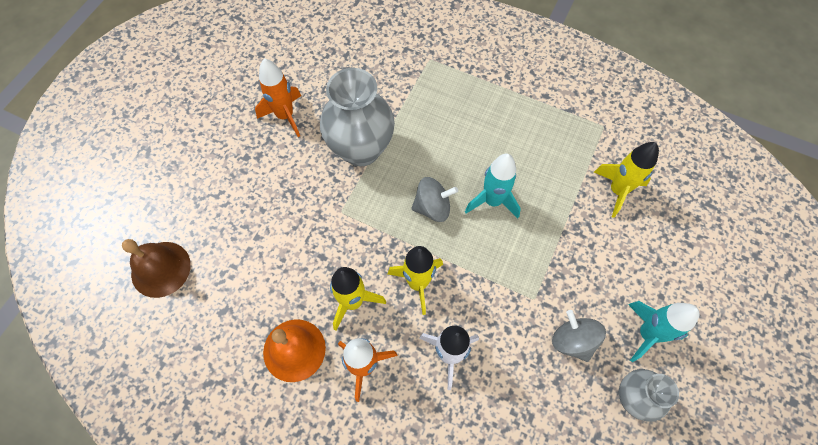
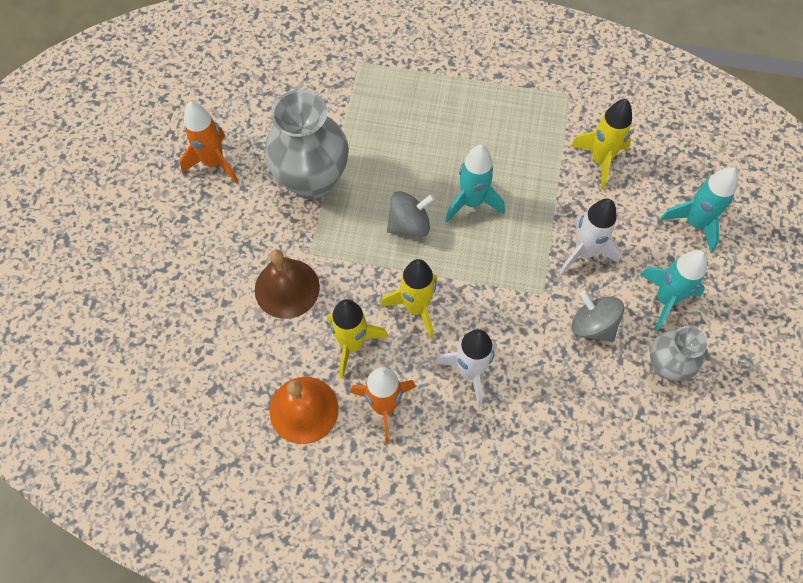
camera: 15 degrees left, 0 degrees up
(161, 269) = (126, 363): brown bell -> brown bell (287, 288)
(582, 270) = (584, 252): none -> white rocket
(691, 269) = (694, 223): none -> turquoise rocket

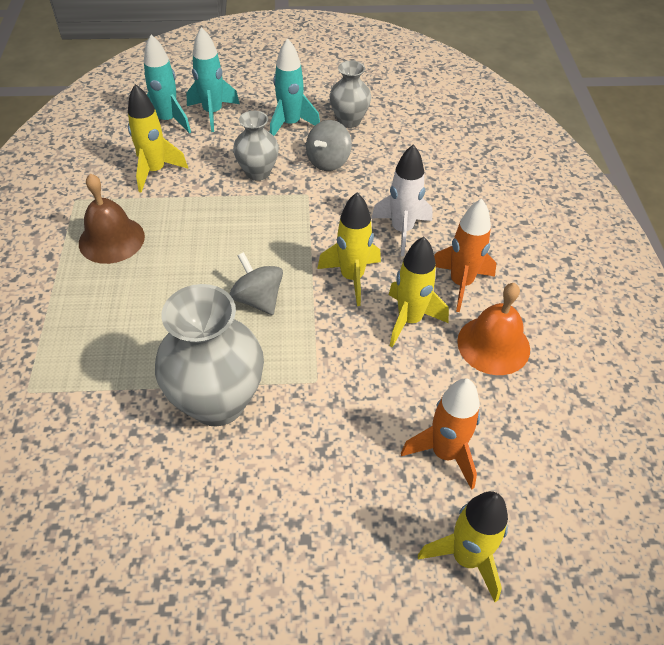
camera: 105 degrees left, 15 degrees down
(130, 318) = (466, 557): none -> yellow rocket
(214, 163) = (209, 526): orange rocket -> orange rocket (445, 453)
(287, 288) = (367, 393): brown bell -> brown bell (111, 239)
(472, 202) = (220, 254): turquoise rocket -> turquoise rocket (168, 121)
(584, 252) = (258, 172): white rocket -> grey vase

